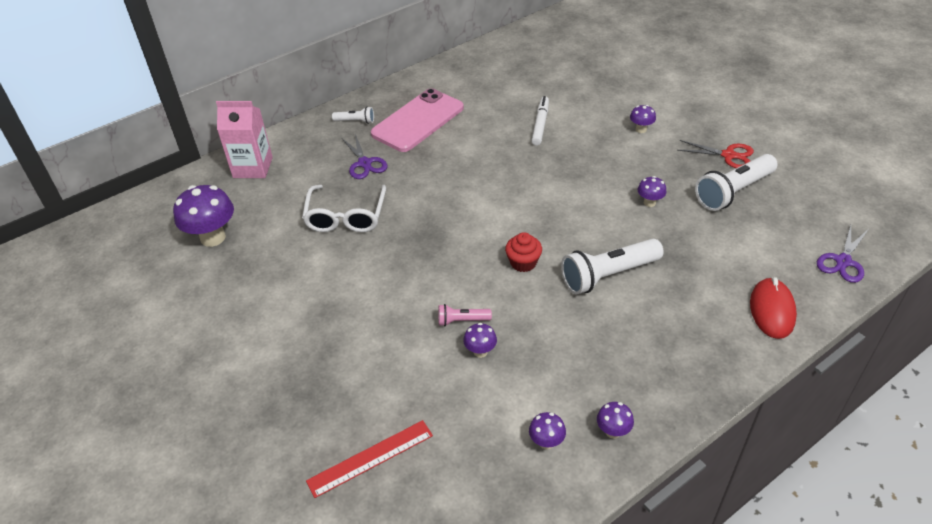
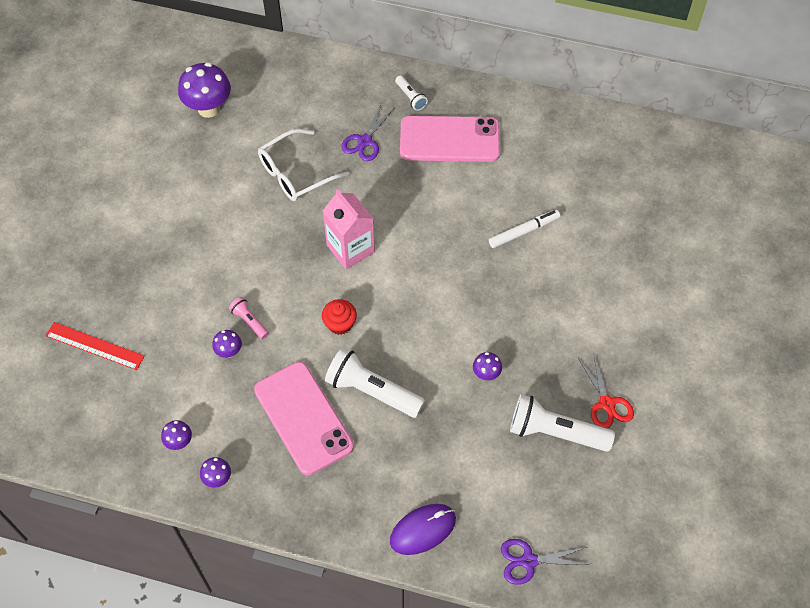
camera: 50 degrees right, 15 degrees up
(253, 167) = (299, 73): pink carton -> pink carton (350, 249)
(597, 333) = (303, 418): none -> pink phone
(641, 129) = (585, 313): purple mushroom -> none
(772, 310) = (423, 530): red mouse -> purple mouse

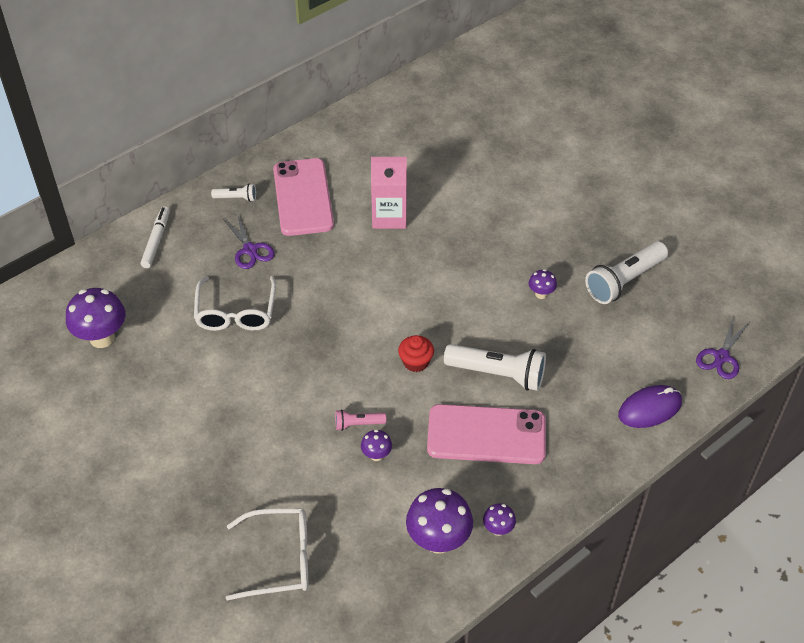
camera: 55 degrees left, 10 degrees down
(94, 346) = (280, 559): red ruler -> white glasses
(179, 442) = (438, 540): purple mushroom -> purple mushroom, size x2.00
(350, 249) = (348, 316): pink carton -> pink carton (389, 216)
(372, 391) = (498, 374): white flashlight -> white flashlight turned 135 degrees counterclockwise
(423, 530) = (649, 409): purple mouse -> purple mouse turned 60 degrees clockwise
(449, 140) = (303, 197): pink phone -> pink phone turned 45 degrees counterclockwise
(524, 231) = (432, 202): white marker -> white marker (156, 240)
(607, 403) = (622, 239): red scissors -> none

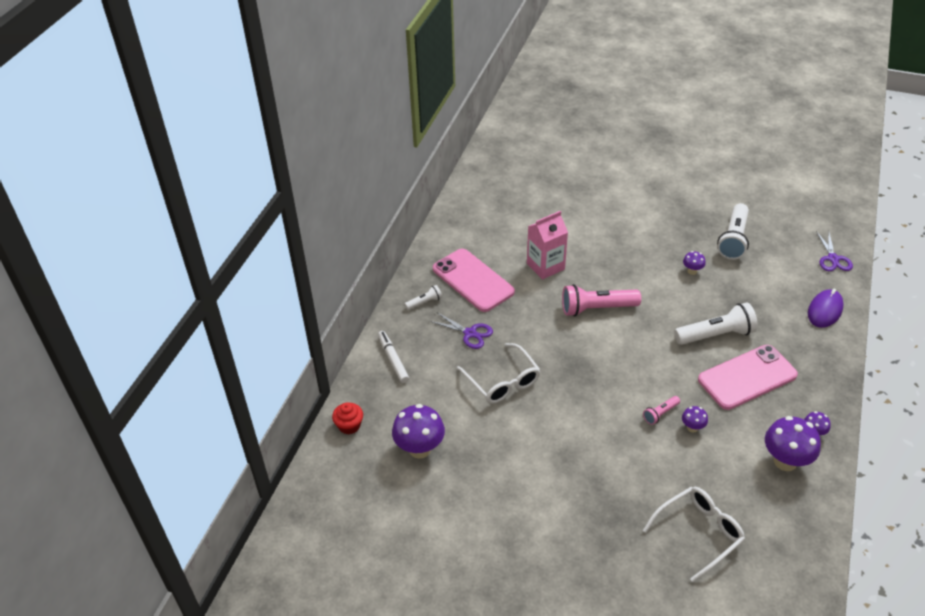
camera: 30 degrees left, 5 degrees down
(399, 285) = (597, 308): none -> pink flashlight
(416, 362) = (657, 353): red cupcake -> red cupcake (349, 425)

